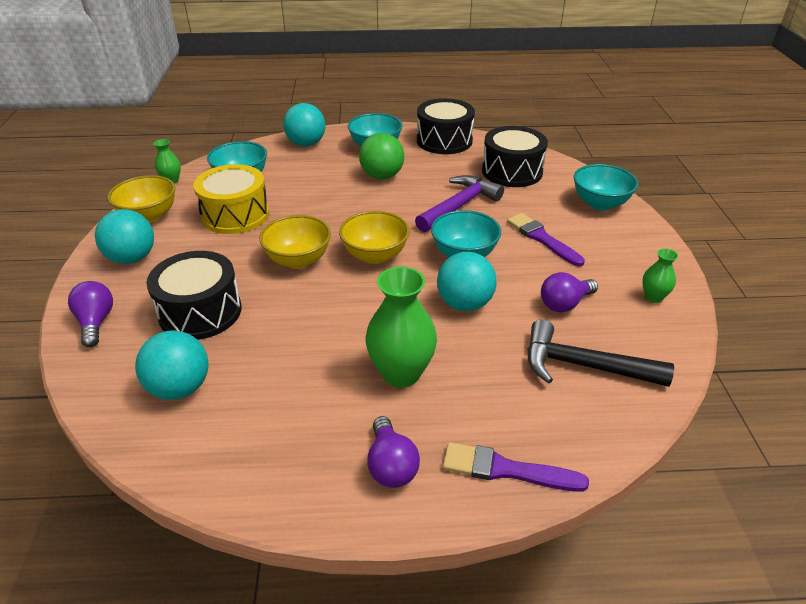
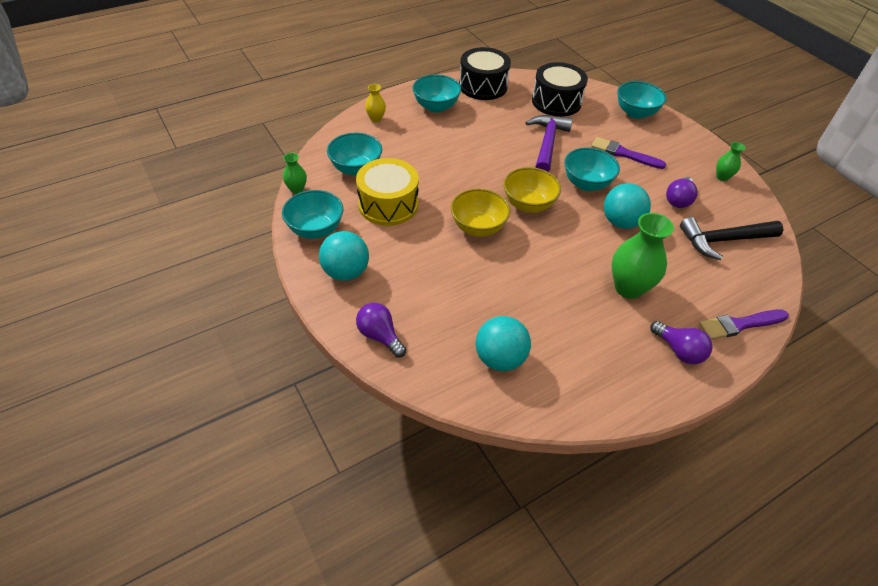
camera: 30 degrees left, 10 degrees up
(149, 216) = (316, 229): yellow bowl -> turquoise bowl
(200, 312) = (451, 296): black drum -> none
(306, 144) = (376, 119): turquoise ball -> yellow vase
(382, 176) = (467, 133): green ball -> none

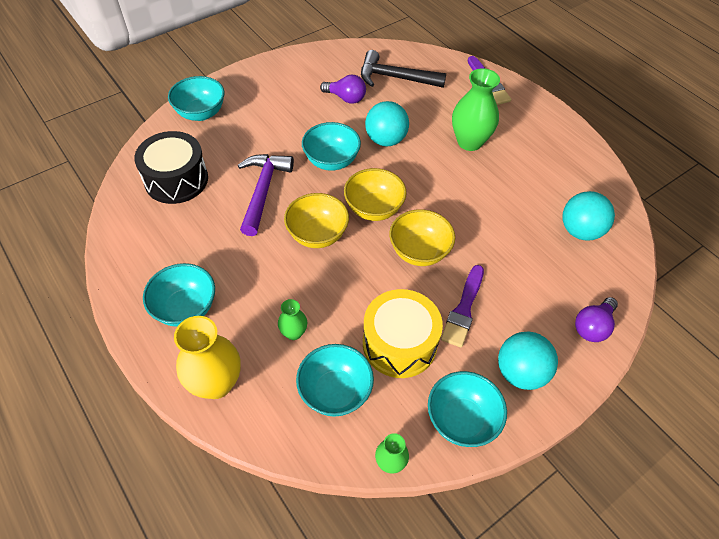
camera: 95 degrees left, 5 degrees up
(376, 119) = (216, 383): yellow vase -> yellow vase, size x1.95
(483, 86) = (135, 256): black drum -> none
(499, 169) = (317, 235): none -> yellow bowl
(547, 143) = (263, 190): purple hammer -> purple hammer turned 90 degrees clockwise
(624, 154) = (277, 129): purple brush -> purple brush (463, 309)
(679, 350) = (527, 119): purple light bulb -> none
(722, 177) = (307, 66): green vase -> green vase (294, 333)
(723, 240) = (395, 78): black hammer -> black hammer turned 120 degrees clockwise

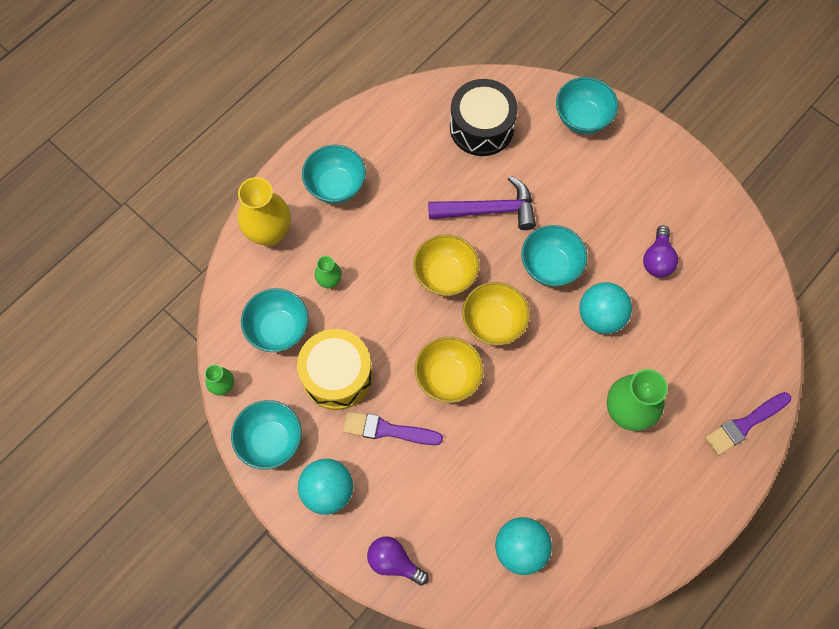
camera: 80 degrees right, 15 degrees up
(395, 78) = (714, 308): black hammer -> none

